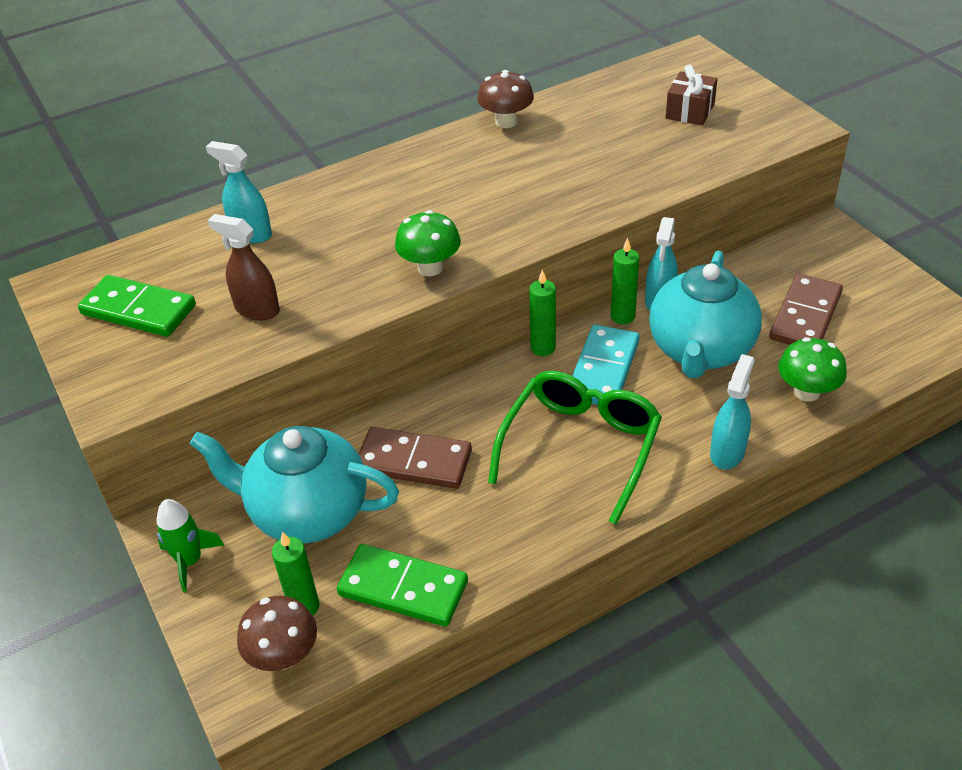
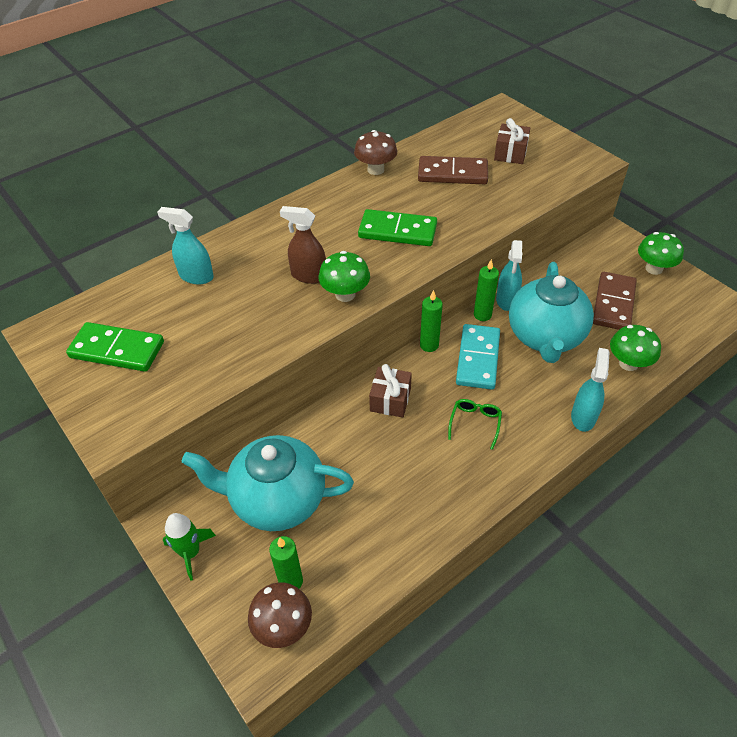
camera: 10 degrees left, 5 degrees up
(257, 309) = (215, 341): brown spray bottle -> brown spray bottle (308, 275)
(403, 588) = (365, 556): green domino -> green domino (397, 231)
(414, 462) = (351, 448): brown domino -> brown domino (452, 173)
(477, 409) = (390, 400): none -> brown gift
(581, 446) = (475, 423): green glasses -> green glasses, size x0.44
(874, 276) = (654, 268): none -> green mushroom

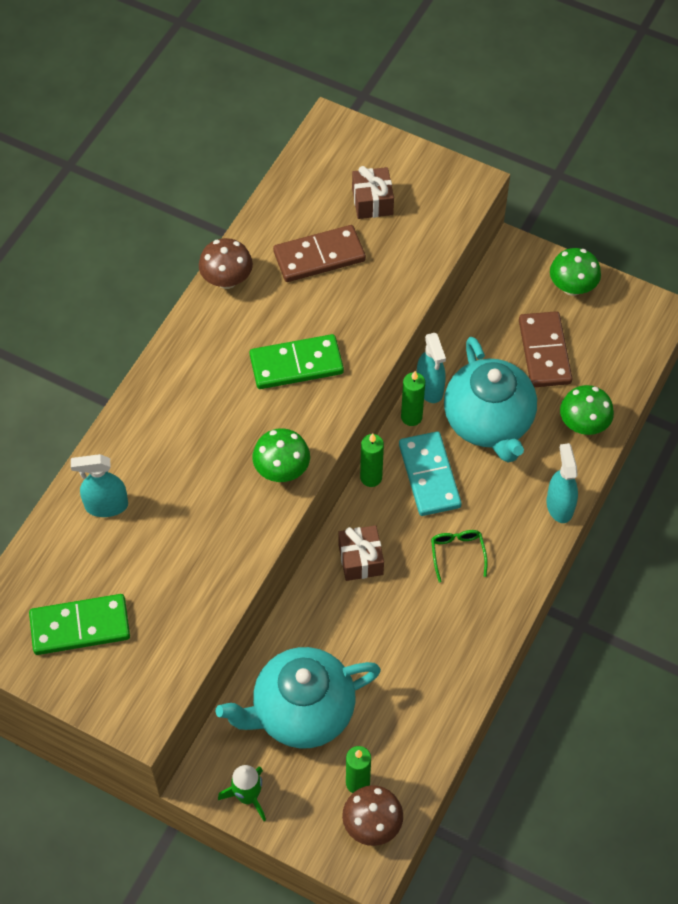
camera: 25 degrees left, 10 degrees up
(308, 275) = (230, 460): brown spray bottle -> none

